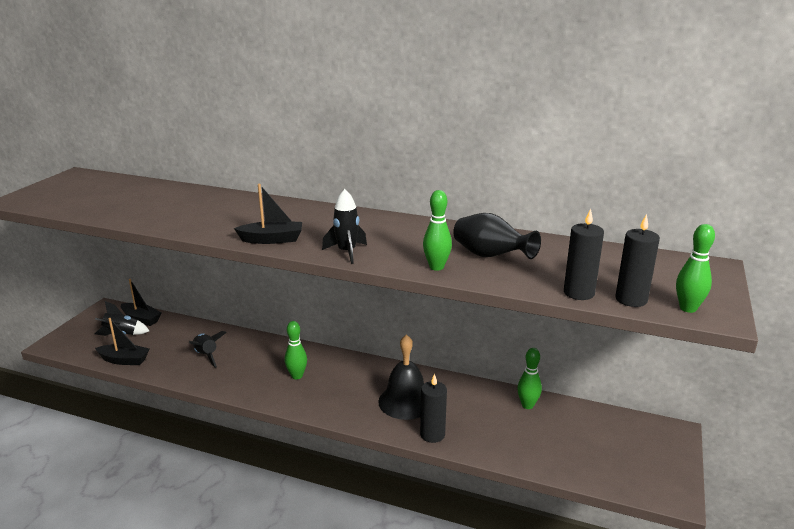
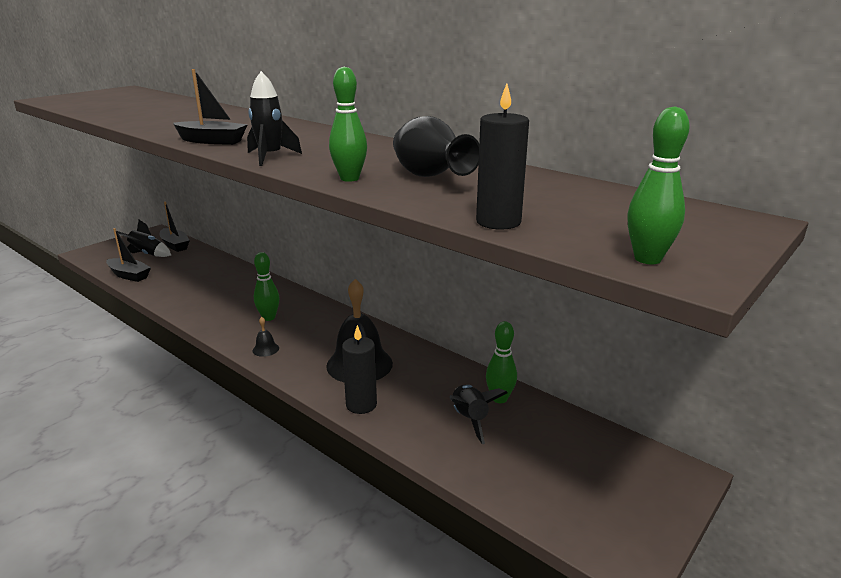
camera: 20 degrees right, 0 degrees up
(206, 355) = (202, 284): black rocket -> black rocket (470, 419)
(318, 405) = (265, 349): none -> black bell
(631, 299) = (567, 238): black candle -> none

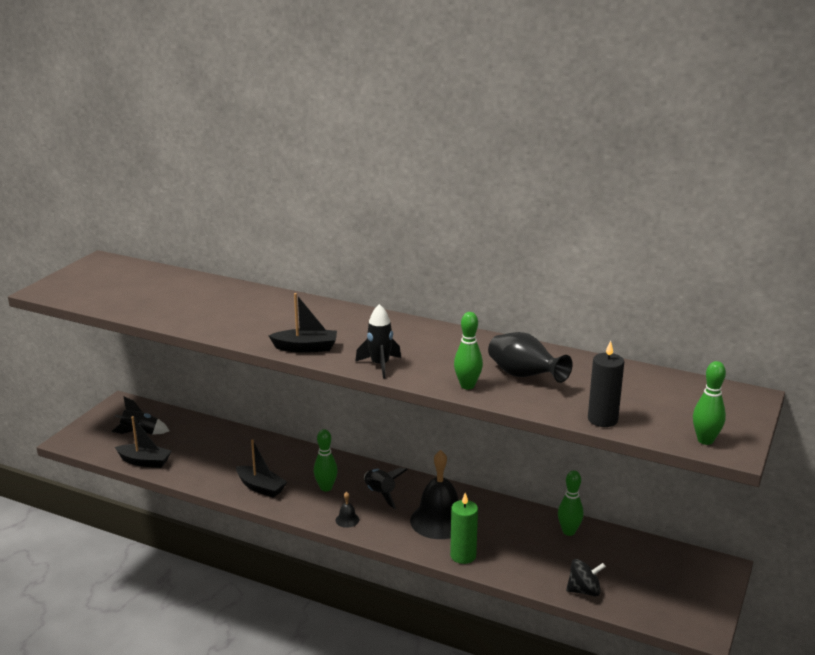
camera: 15 degrees left, 0 degrees up
(175, 245) = (160, 417): black boat -> black boat (261, 487)
(361, 404) = (463, 556): black candle -> green candle
(470, 419) = (554, 553): black rocket -> black rocket (380, 494)
(484, 472) = (584, 590): none -> black spinning top

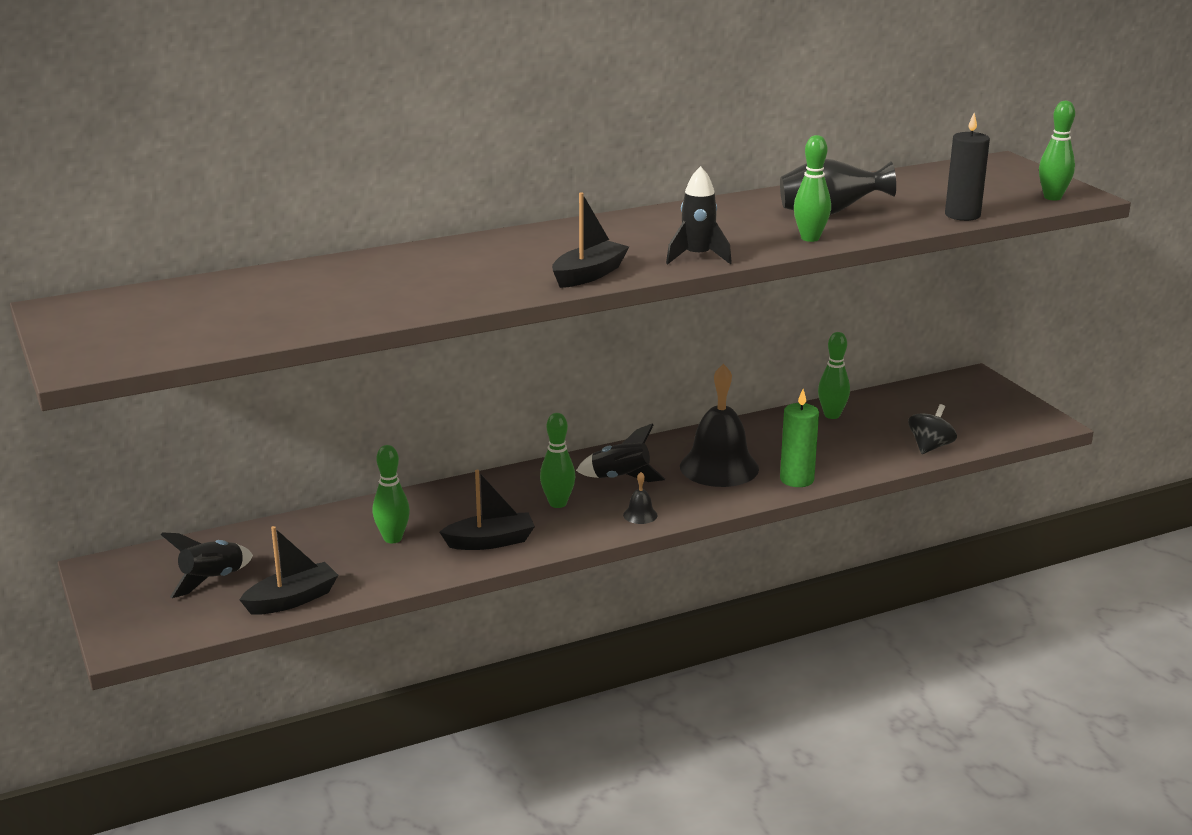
camera: 50 degrees left, 0 degrees up
(231, 458) = (393, 538): none -> green bowling pin

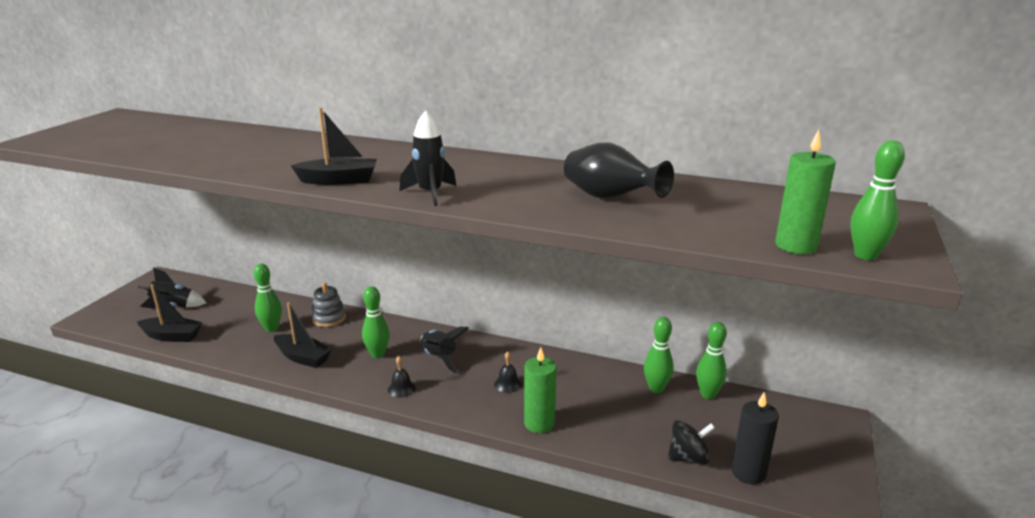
camera: 45 degrees right, 0 degrees up
(434, 502) = (329, 318): none -> grey stacking toy
(719, 467) = (508, 384): black bell -> black bell, size x0.41
(810, 238) = (542, 209): green bowling pin -> green bowling pin (708, 394)
(962, 215) = (723, 238): black candle -> black candle (748, 472)
(1009, 205) = (795, 246): none -> green candle

